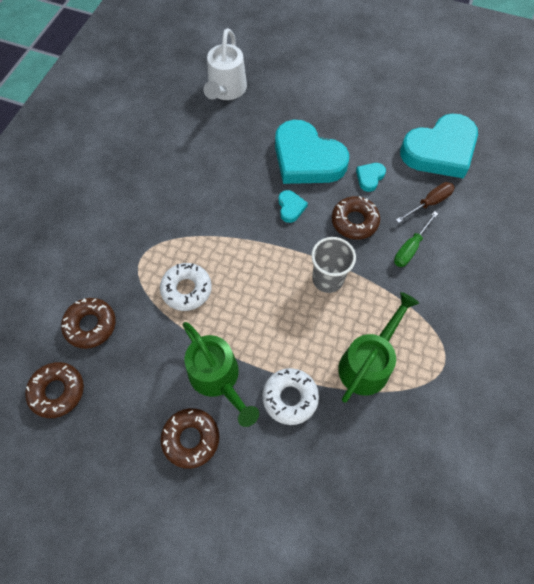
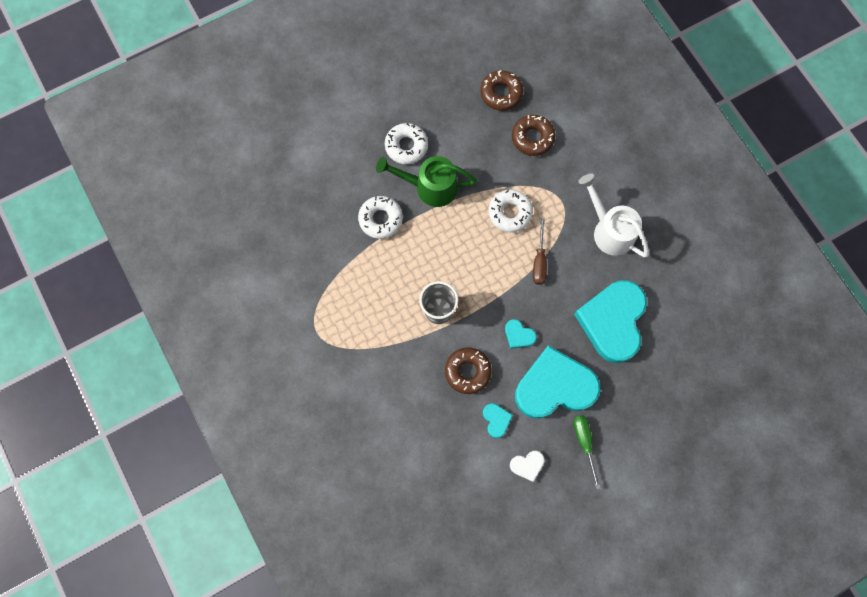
camera: 130 degrees right, 10 degrees up
(191, 439) = (406, 146): brown donut -> white donut
(226, 90) = (683, 380): white watering can -> white watering can (609, 230)
(368, 363) = (359, 285): green watering can -> none
(379, 138) = (527, 465): none -> white heart
(410, 248) = (412, 391): green screwdriver -> green screwdriver (584, 443)
(429, 203) = (435, 444): brown screwdriver -> brown screwdriver (539, 261)
(440, 151) = (474, 504): turquoise heart -> turquoise heart (612, 321)

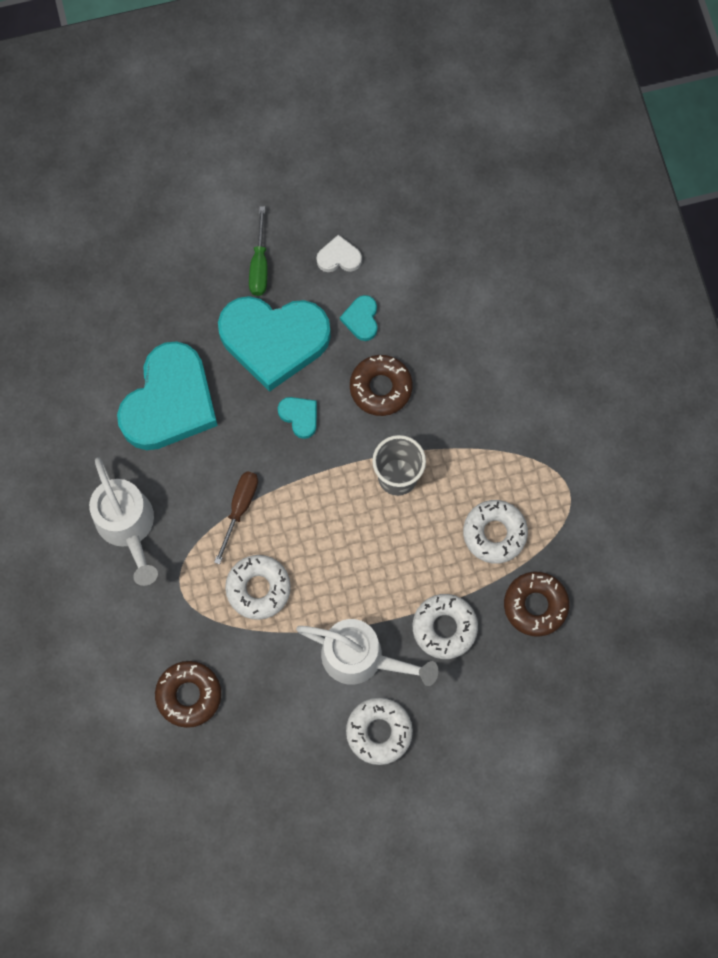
camera: 165 degrees left, 0 degrees up
(362, 289) = (494, 533): none -> white donut
(429, 187) = (362, 658): green watering can -> white watering can
(501, 93) = (212, 781): brown donut -> brown donut (535, 605)

